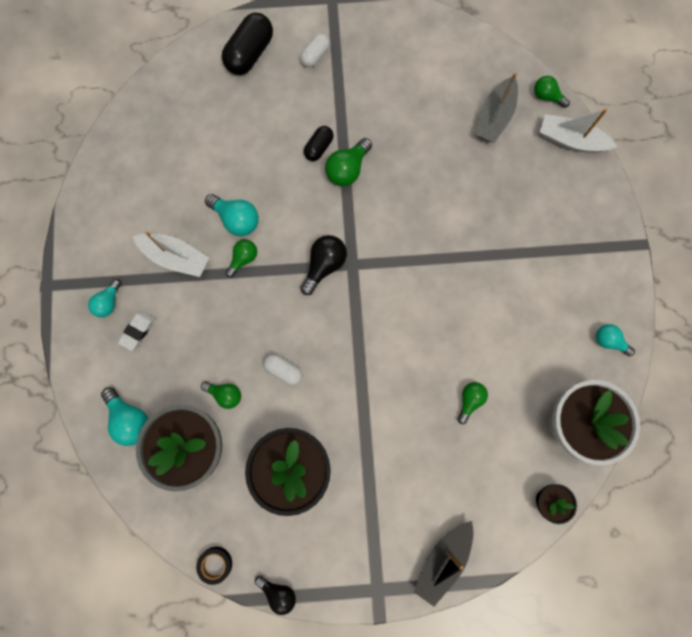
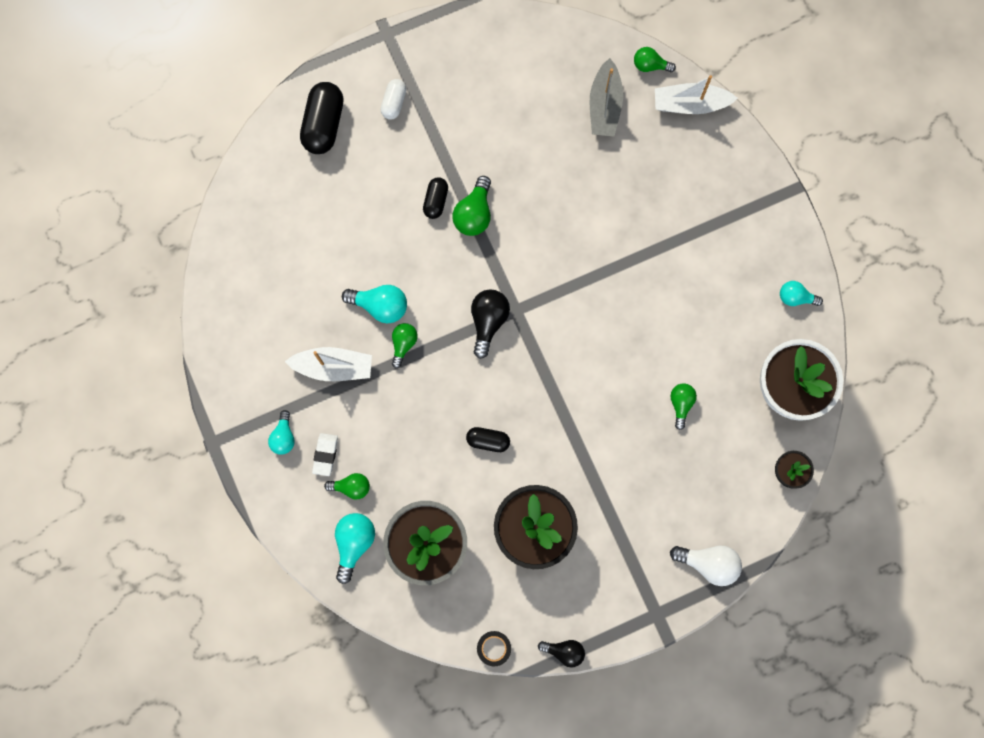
camera: 20 degrees left, 0 degrees up
(130, 419) = (354, 543): turquoise light bulb -> turquoise light bulb turned 105 degrees counterclockwise
(225, 394) = (439, 485): green light bulb -> green light bulb (351, 487)
(283, 370) = (488, 441): white capsule -> black capsule
(443, 559) = (708, 563): black boat -> white light bulb

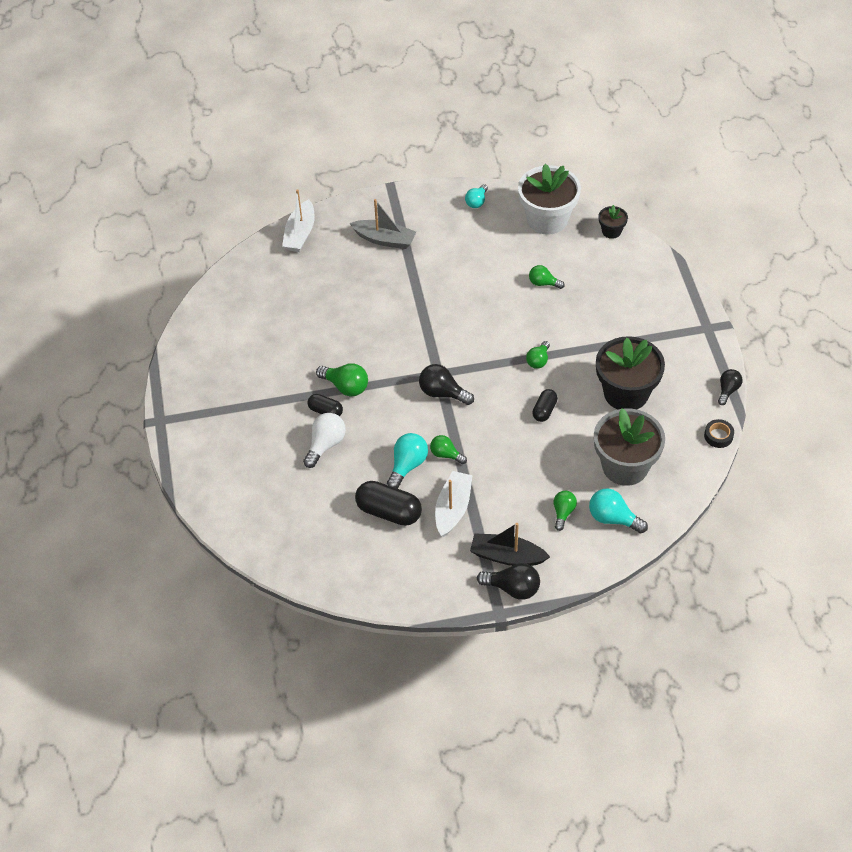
camera: 75 degrees left, 25 degrees down
(245, 451) = (513, 588): none -> black light bulb
(283, 437) = (507, 556): turquoise light bulb -> black boat
(324, 124) = (227, 480): black capsule -> black capsule (389, 512)
(325, 455) = (530, 527): white eraser -> none
(394, 103) = (226, 426): white capsule -> none
(604, 106) = (282, 286): grey boat -> grey boat (384, 239)
(650, 65) = (258, 252): green light bulb -> green light bulb (538, 360)
(708, 563) = (673, 290): white light bulb -> white light bulb (325, 445)

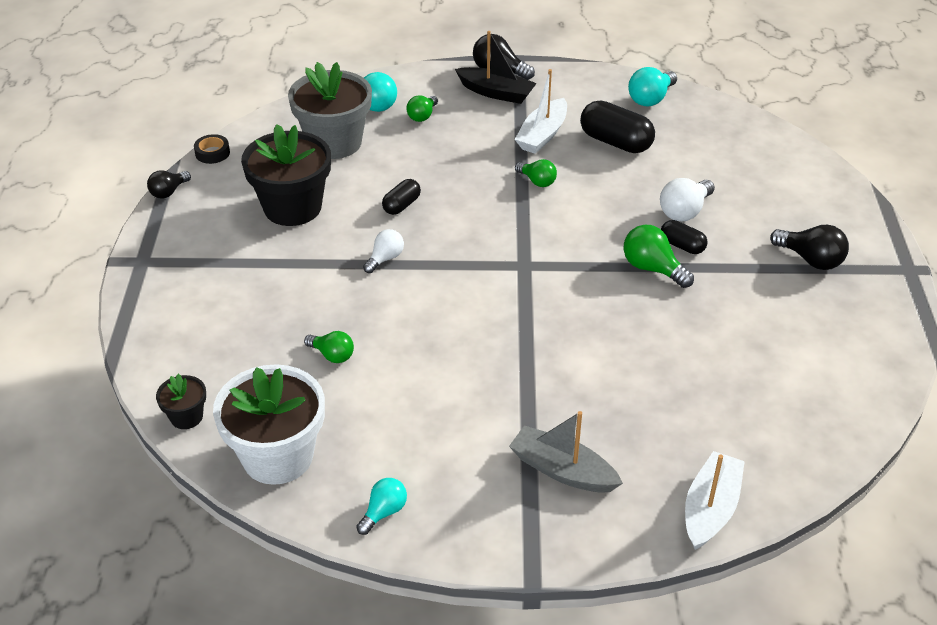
camera: 170 degrees left, 10 degrees down
(407, 465) = (586, 178): turquoise light bulb -> turquoise light bulb (650, 99)
(442, 393) = (524, 242): black light bulb -> black light bulb (810, 259)
(538, 360) = (385, 258): green light bulb -> white light bulb

